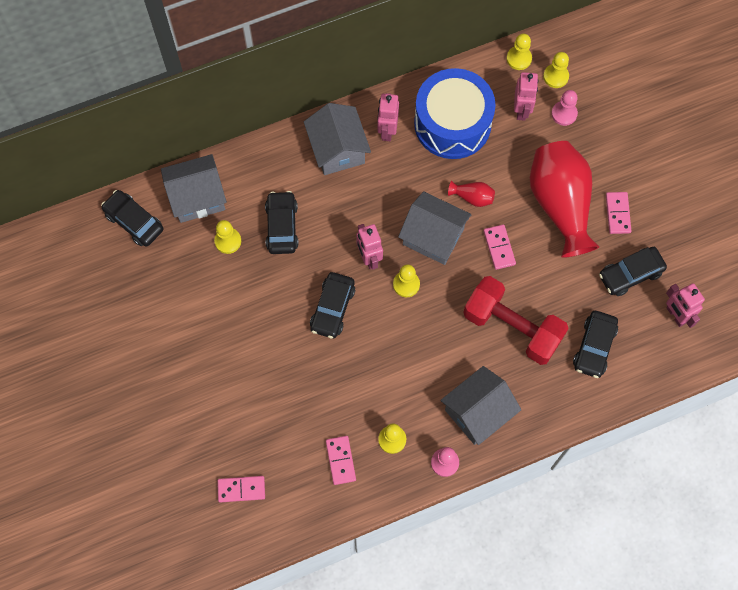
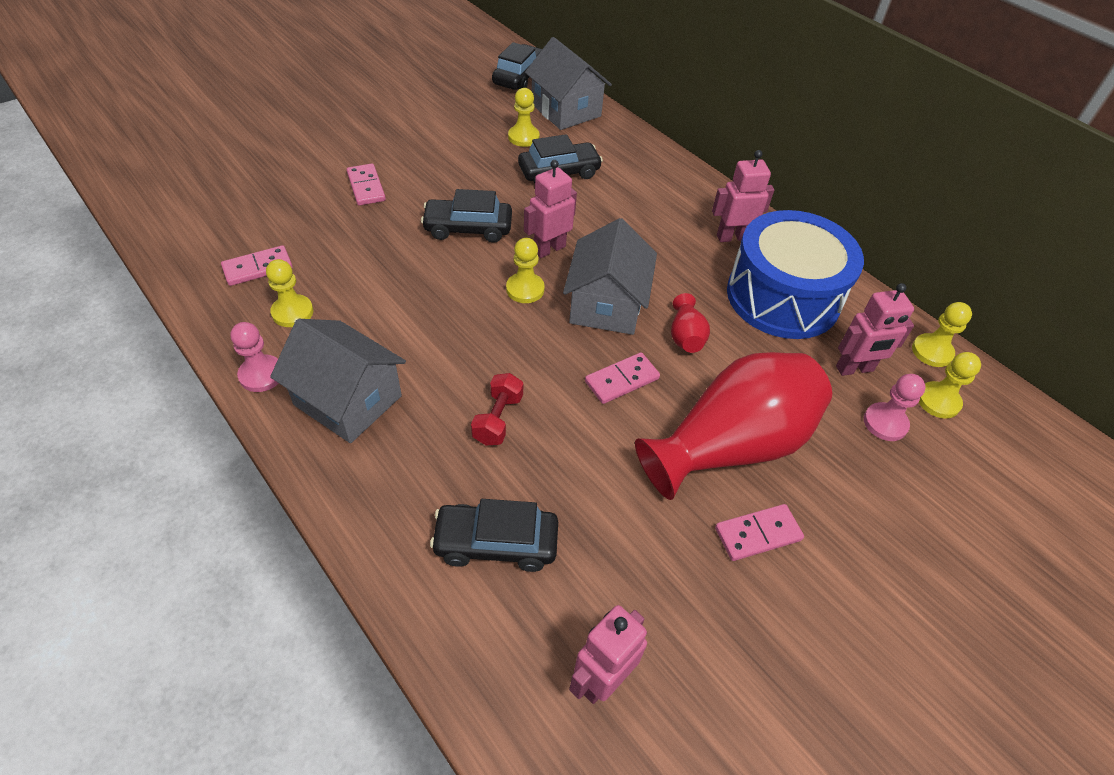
camera: 70 degrees right, 20 degrees down
(241, 489) = (215, 192): pink domino -> pink domino (366, 187)
(337, 149) = (681, 200): grey house -> none
(512, 327) = (498, 419): red dumbbell -> red dumbbell, size x0.45
(630, 274) = (654, 577): black car -> none

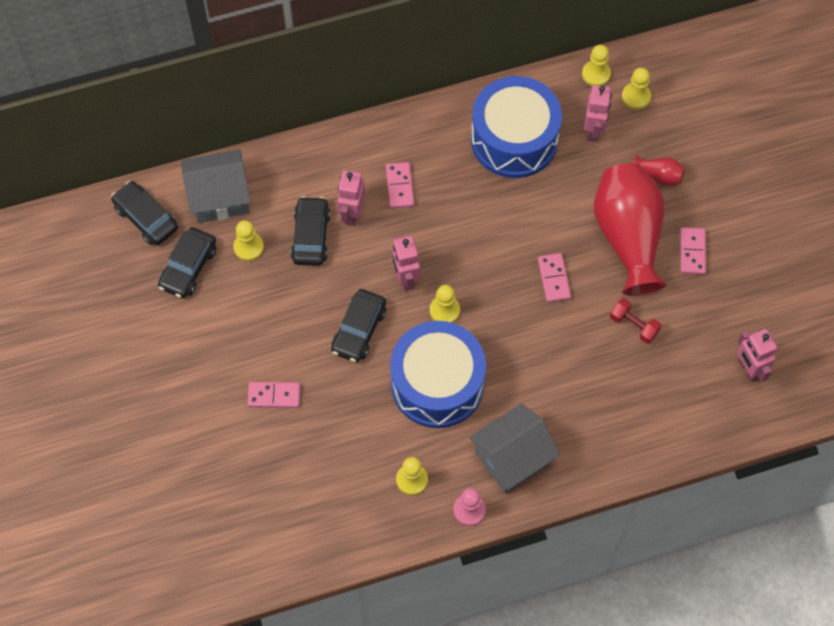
camera: 65 degrees left, 15 degrees up
(258, 268) = (351, 498): pink domino -> pink domino (399, 186)
(427, 305) = (437, 384): none -> blue drum
(496, 543) = (651, 397): black car -> black car (188, 267)
(498, 419) = (560, 367): red dumbbell -> red dumbbell (633, 325)
(606, 305) = (480, 261): grey house -> none
(685, 336) = (529, 221): red vase -> red vase (659, 176)
(732, 237) = (439, 141): pink robot -> pink robot (352, 214)
(885, 423) = (641, 138): pink pawn -> none

